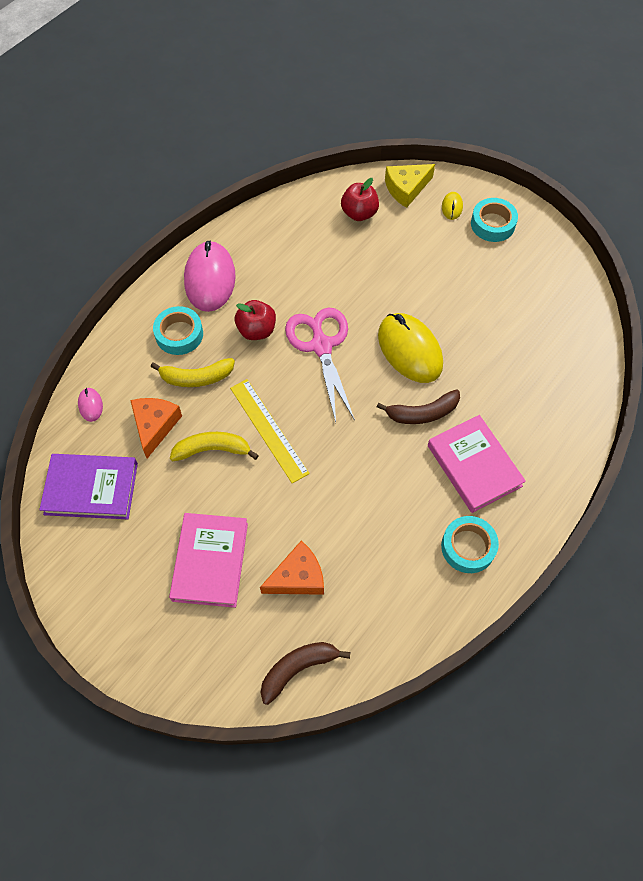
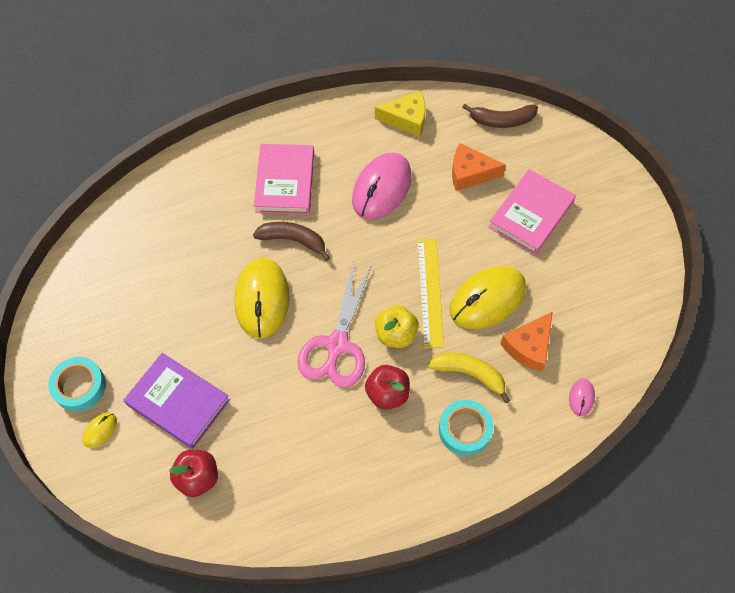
camera: 150 degrees left, 0 degrees up
(91, 488) = (607, 318): purple book -> purple book (178, 402)
(210, 279) = (402, 480): pink mouse -> pink mouse (381, 188)
(212, 449) = (487, 299): yellow banana -> yellow mouse
(277, 378) = (396, 334): none -> yellow apple
(406, 188) = (125, 482): yellow cheese -> yellow cheese (406, 119)
(468, 547) = (333, 133): turquoise tape -> none

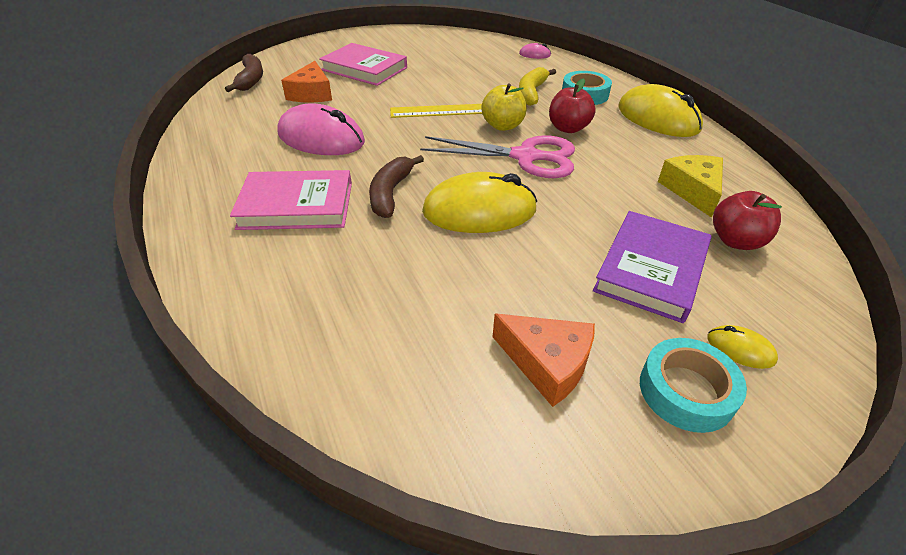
camera: 95 degrees left, 20 degrees down
(406, 119) = (226, 127): yellow cheese -> yellow cheese (692, 190)
(487, 299) = (454, 86): yellow mouse -> yellow mouse (658, 118)
(528, 346) = (497, 71): orange cheese -> orange cheese (547, 363)

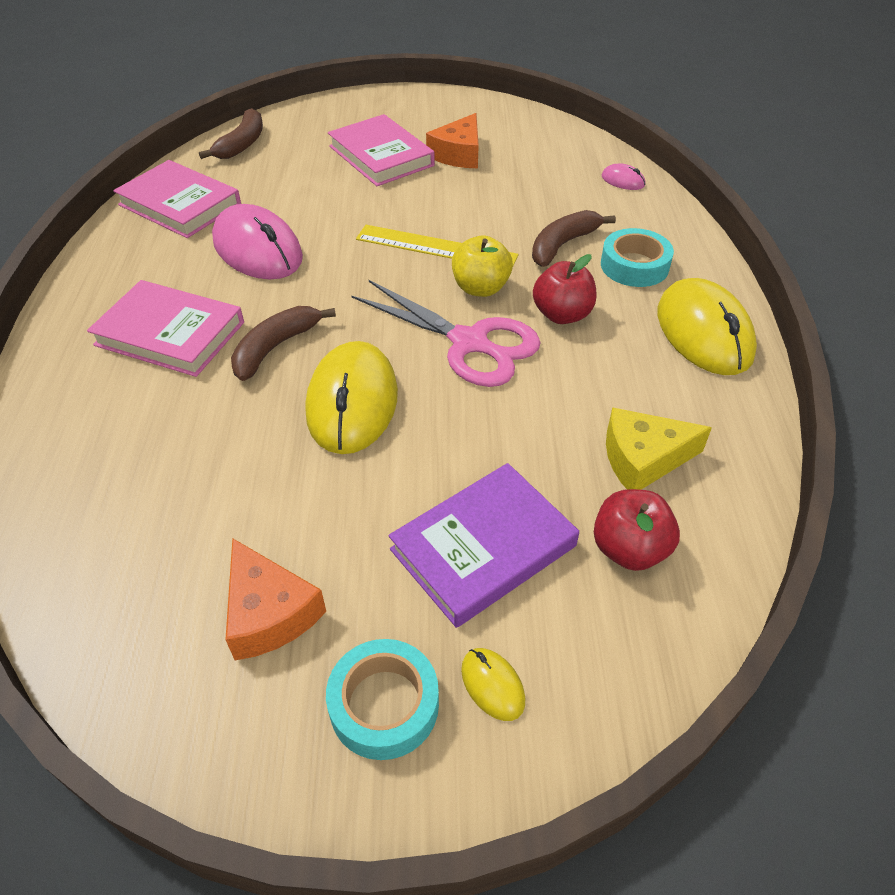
camera: 25 degrees right, 5 degrees up
(231, 124) = (180, 205): none -> pink book
(311, 94) = (293, 181): orange cheese -> orange cheese (458, 154)
(479, 211) = (352, 402): yellow mouse -> yellow mouse turned 75 degrees clockwise
(531, 93) = (562, 245): yellow banana -> brown banana
(692, 190) = (643, 459): yellow cheese -> yellow cheese turned 120 degrees counterclockwise

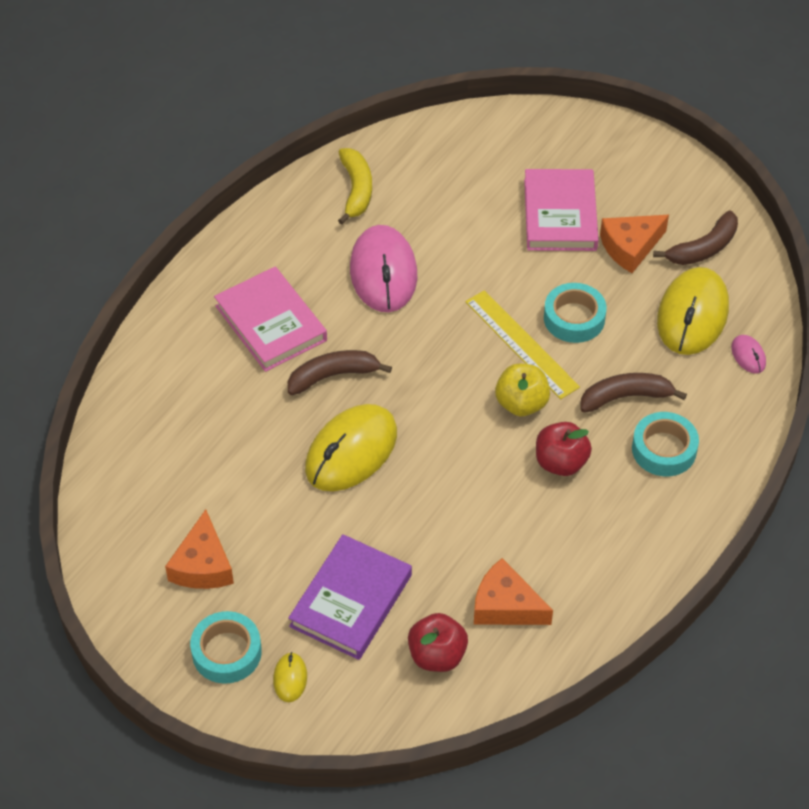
camera: 35 degrees right, 5 degrees up
(180, 205) = (356, 190): pink book -> yellow banana
(242, 144) = (452, 139): brown banana -> brown banana (703, 248)
(462, 213) = (574, 318): none -> turquoise tape
(469, 343) = (470, 448): pink scissors -> none
(483, 548) = (351, 601): purple book -> purple book turned 60 degrees counterclockwise
(643, 459) = (505, 605): yellow cheese -> orange cheese
(703, 333) = (653, 539): yellow mouse -> yellow mouse (692, 315)

